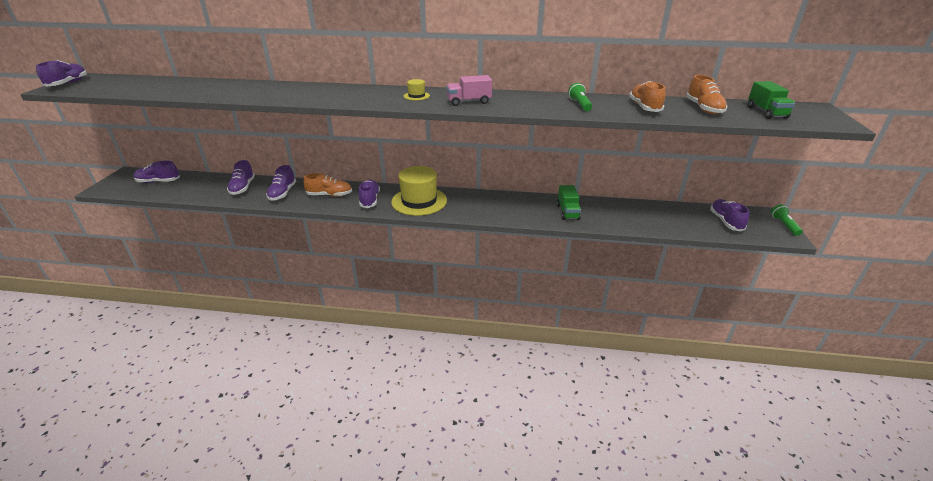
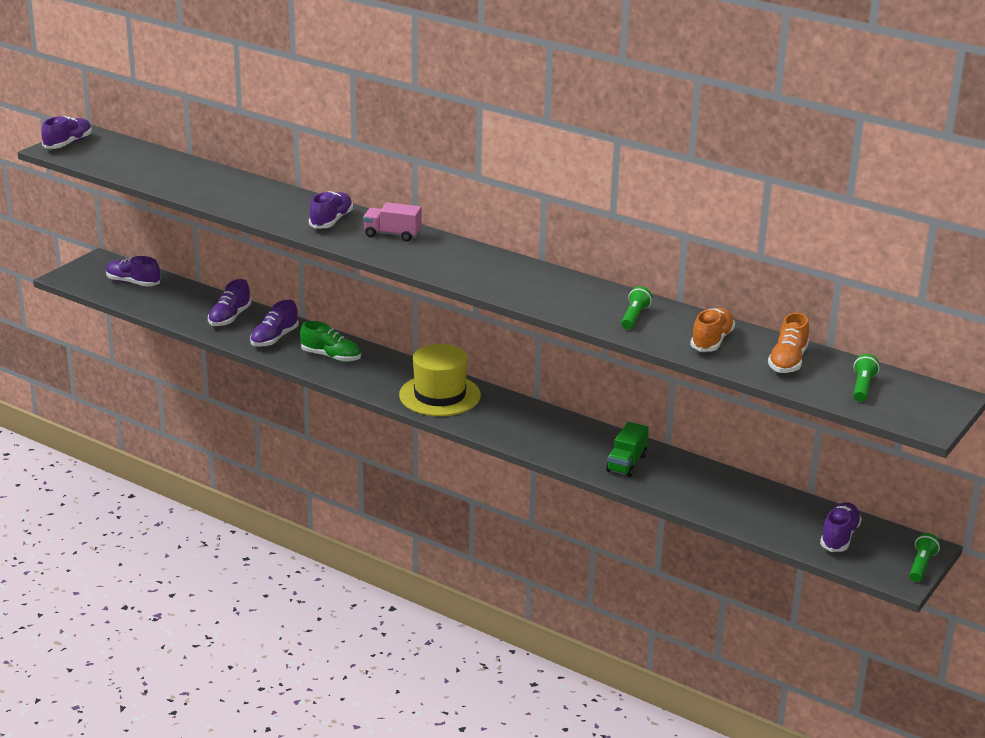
camera: 25 degrees right, 5 degrees down
(330, 195) = (331, 356): orange shoe -> green shoe
(370, 200) = (377, 377): purple shoe -> purple shoe (331, 221)
(416, 96) = (448, 255): yellow hat -> none
(469, 102) = (501, 280): pink truck -> pink truck (392, 234)
(766, 112) = (862, 387): green truck -> green flashlight

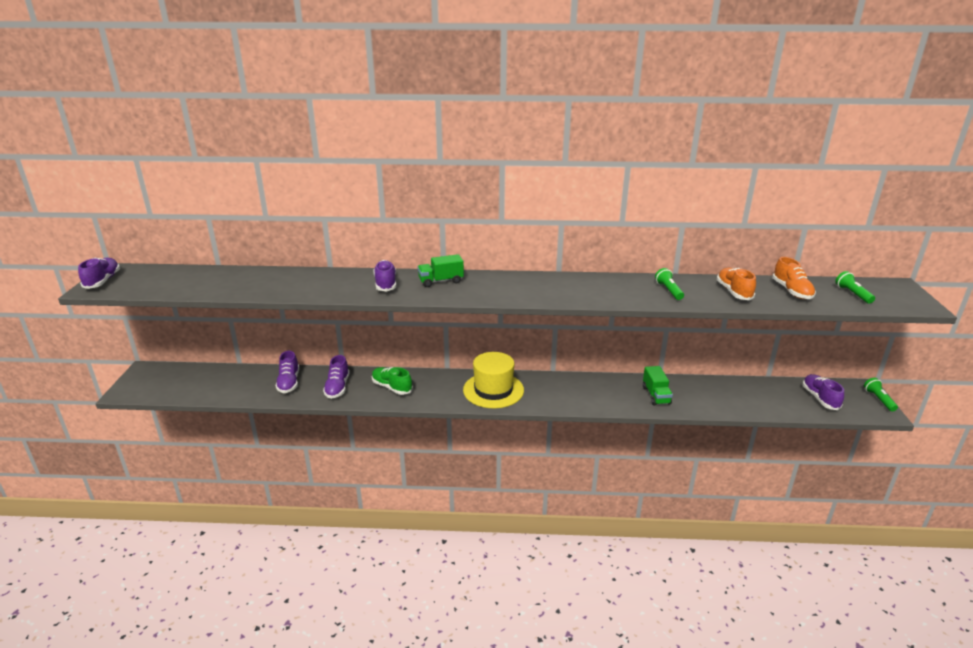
camera: 30 degrees left, 0 degrees up
(133, 283) = (187, 379): purple shoe -> none
(331, 356) = (392, 387): green shoe -> green shoe turned 135 degrees counterclockwise
(392, 234) = (441, 281): pink truck -> green truck

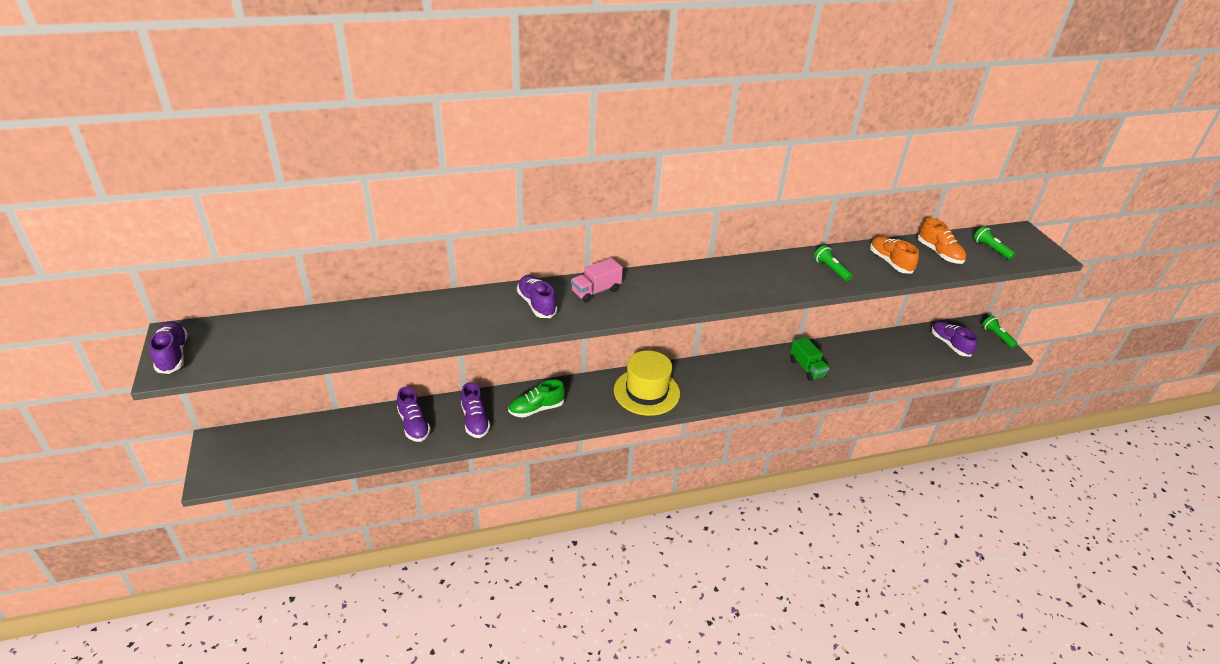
camera: 20 degrees left, 10 degrees up
(392, 387) = (536, 409): green shoe -> green shoe turned 45 degrees counterclockwise
(441, 281) = (596, 291): green truck -> pink truck

